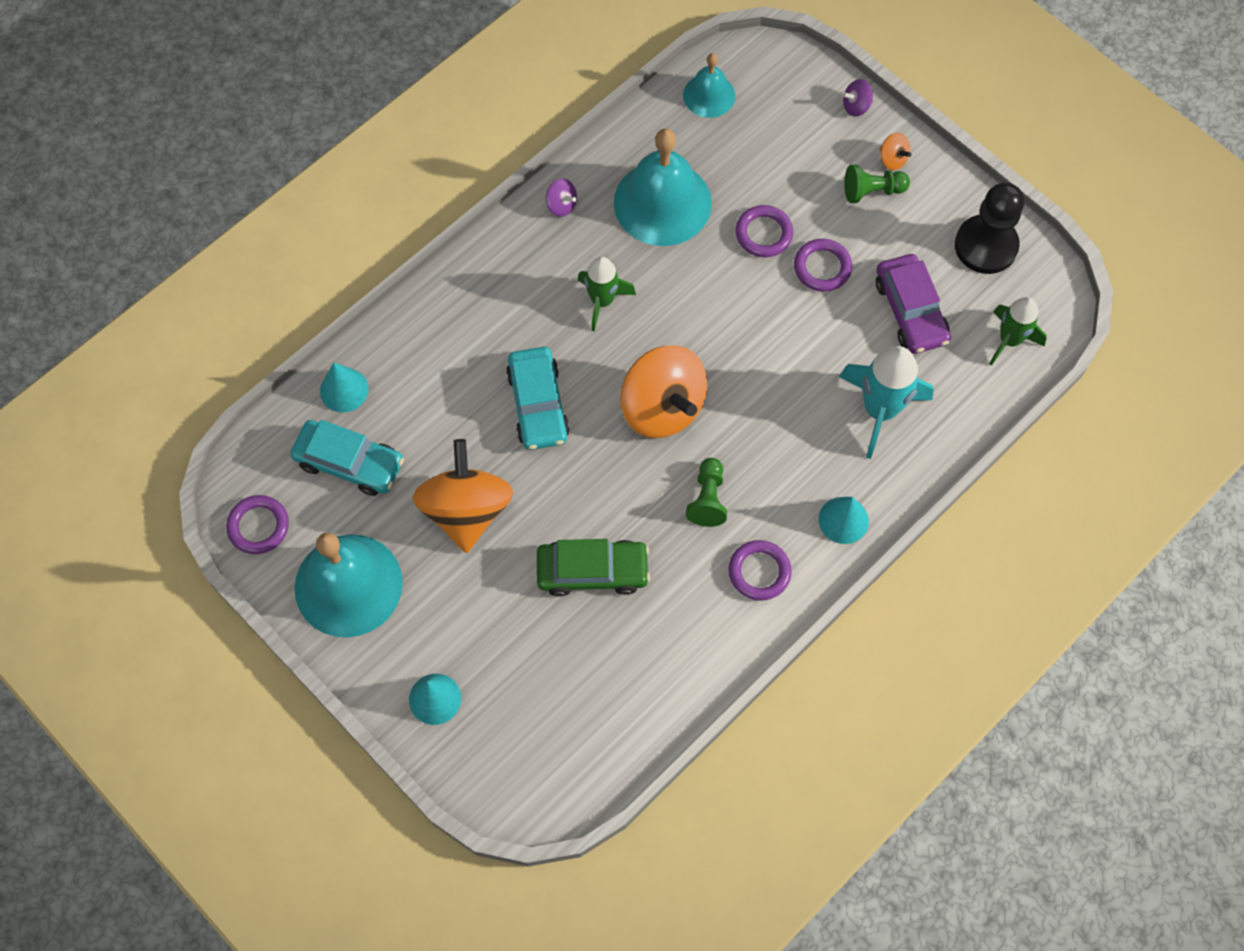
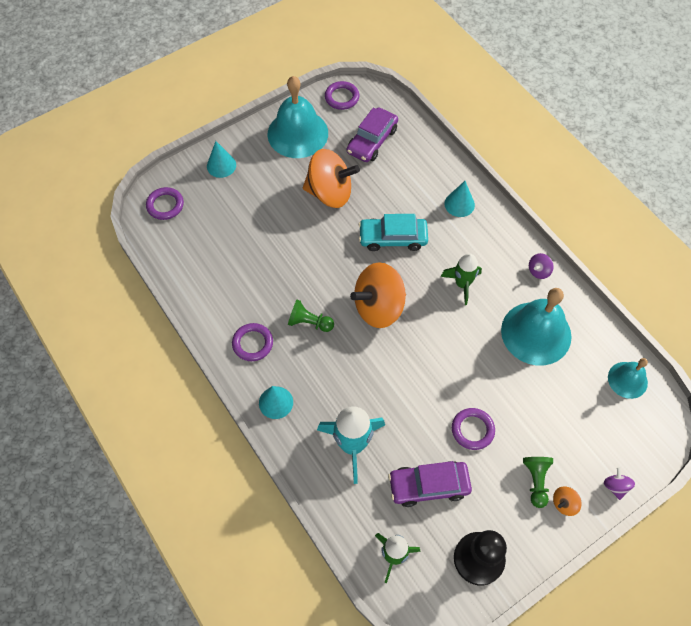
camera: 100 degrees right, 5 degrees down
(344, 390) = (419, 142): turquoise cone -> turquoise cone (459, 204)
(349, 463) = (372, 140): turquoise car -> purple car
(592, 571) = (276, 251): green car -> none
(763, 234) = (505, 395): purple ring -> purple ring (165, 205)

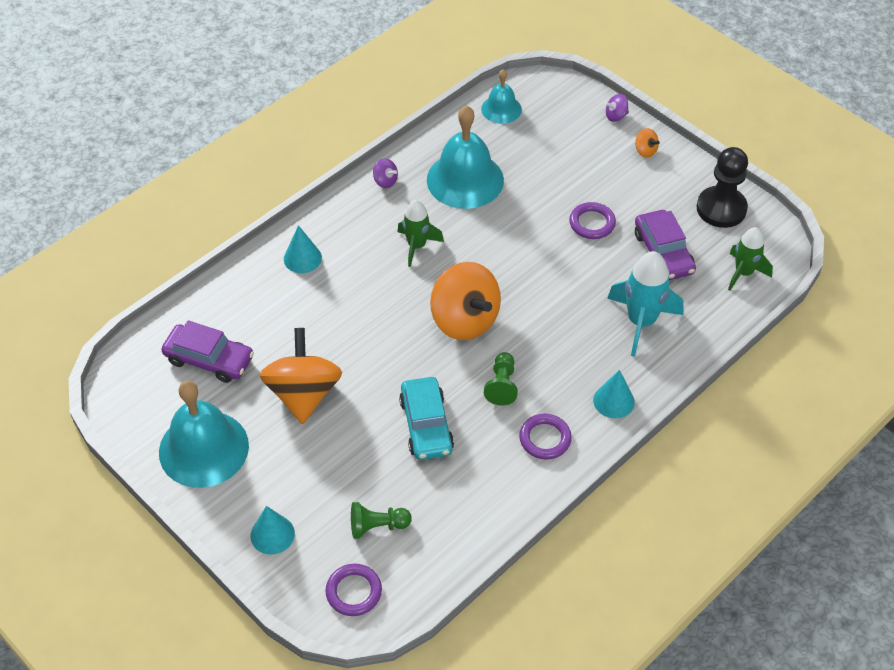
camera: 100 degrees left, 10 degrees down
(342, 97) = (132, 405): purple ring -> none
(393, 238) = (364, 318): turquoise car -> turquoise car (426, 425)
(536, 481) = (630, 172): green pawn -> green pawn (377, 526)

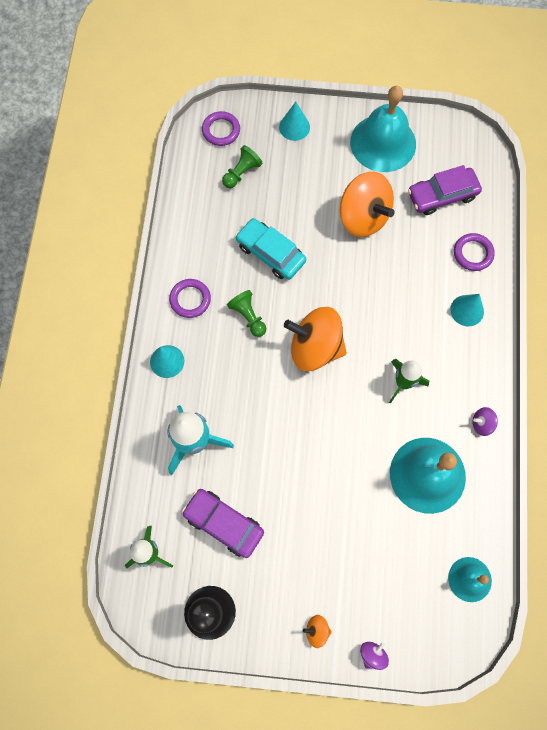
camera: 140 degrees right, 20 degrees up
(592, 223) = (298, 509): purple ring -> purple ring (473, 253)

